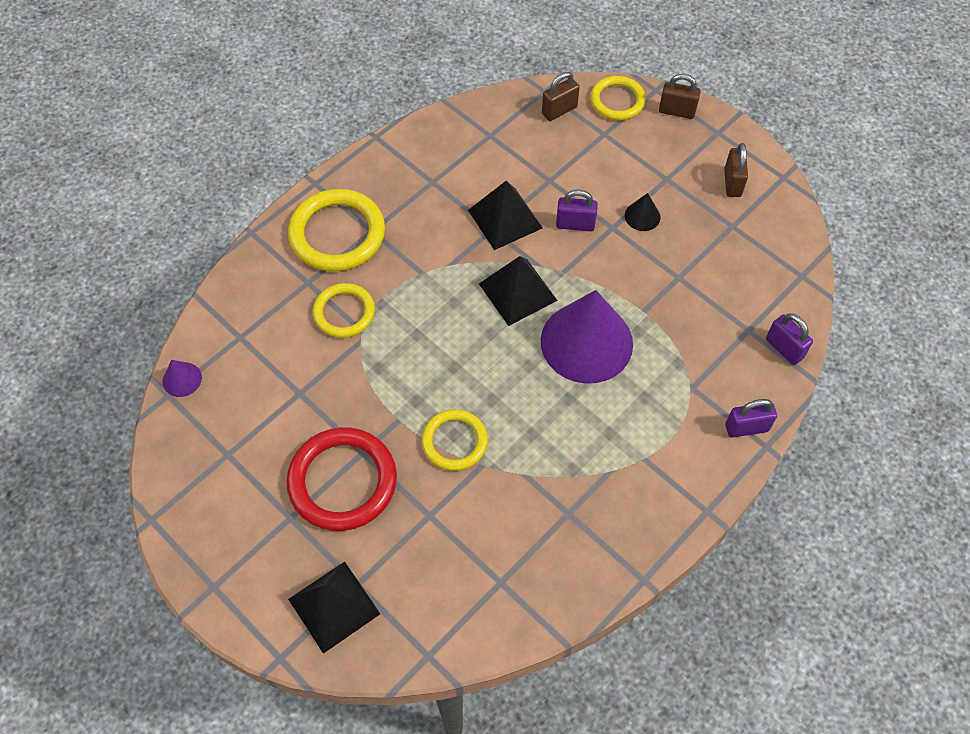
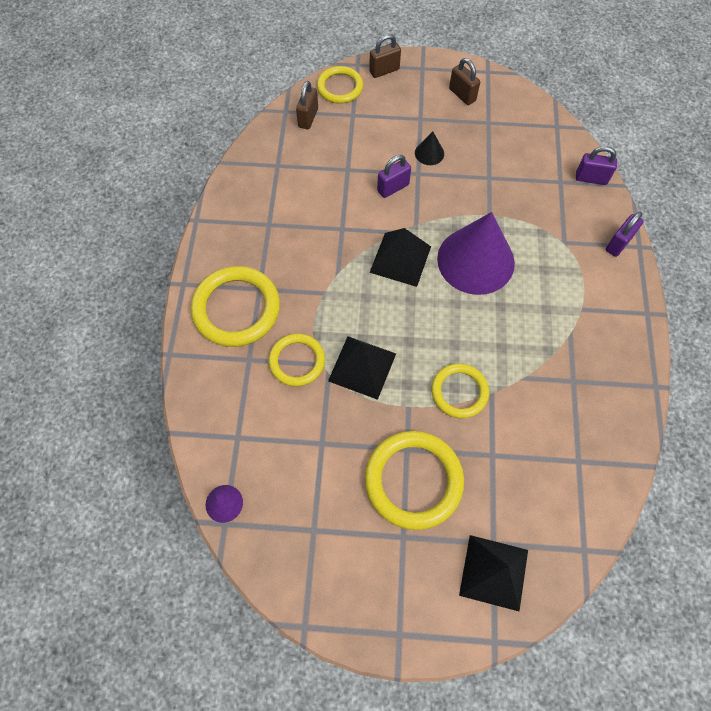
camera: 40 degrees left, 5 degrees up
(342, 481) = (413, 480): red ring -> yellow ring
(505, 219) = (343, 216): black pyramid -> black pyramid (362, 367)

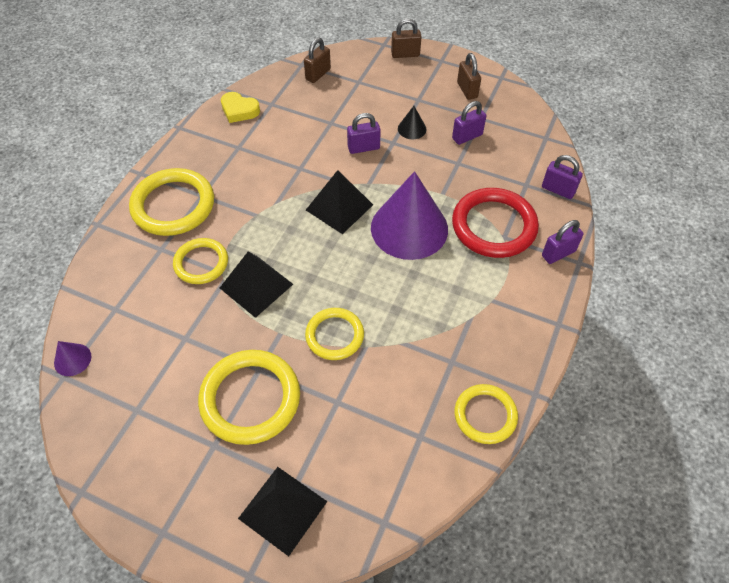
camera: 20 degrees right, 10 degrees down
(248, 182) = (239, 110): none -> yellow heart
(340, 87) = (358, 58): yellow ring -> yellow ring (485, 415)
(485, 146) = (467, 136): none -> purple padlock
(550, 234) = (494, 226): none -> red ring

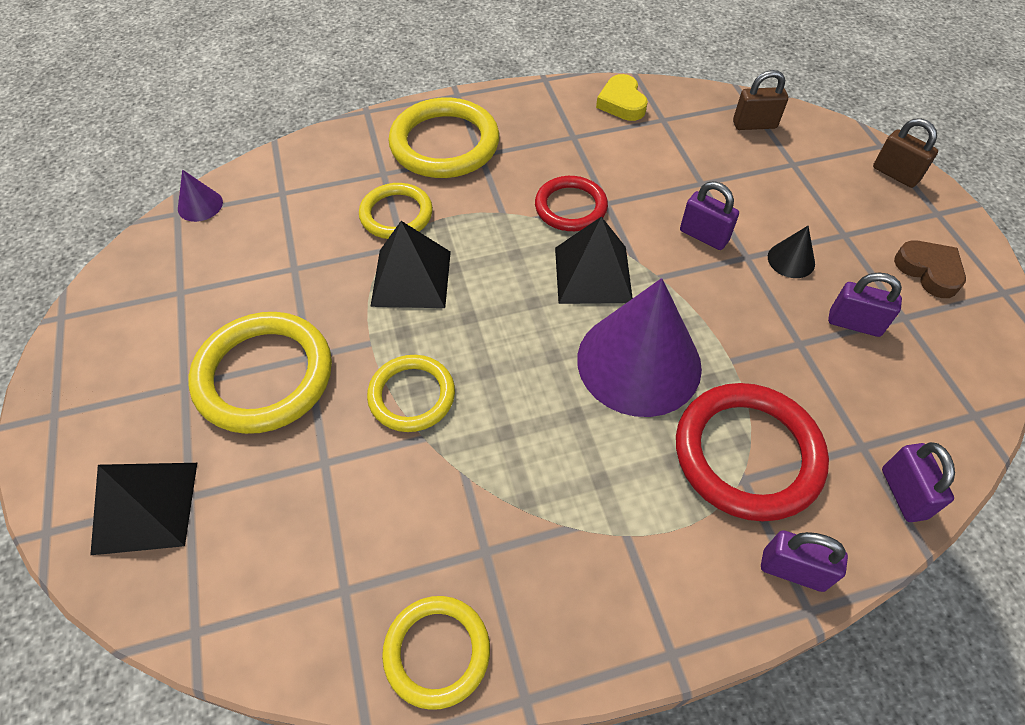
camera: 50 degrees right, 0 degrees up
(286, 184) = (570, 207): none -> red ring
(467, 90) = (929, 271): brown padlock -> brown heart

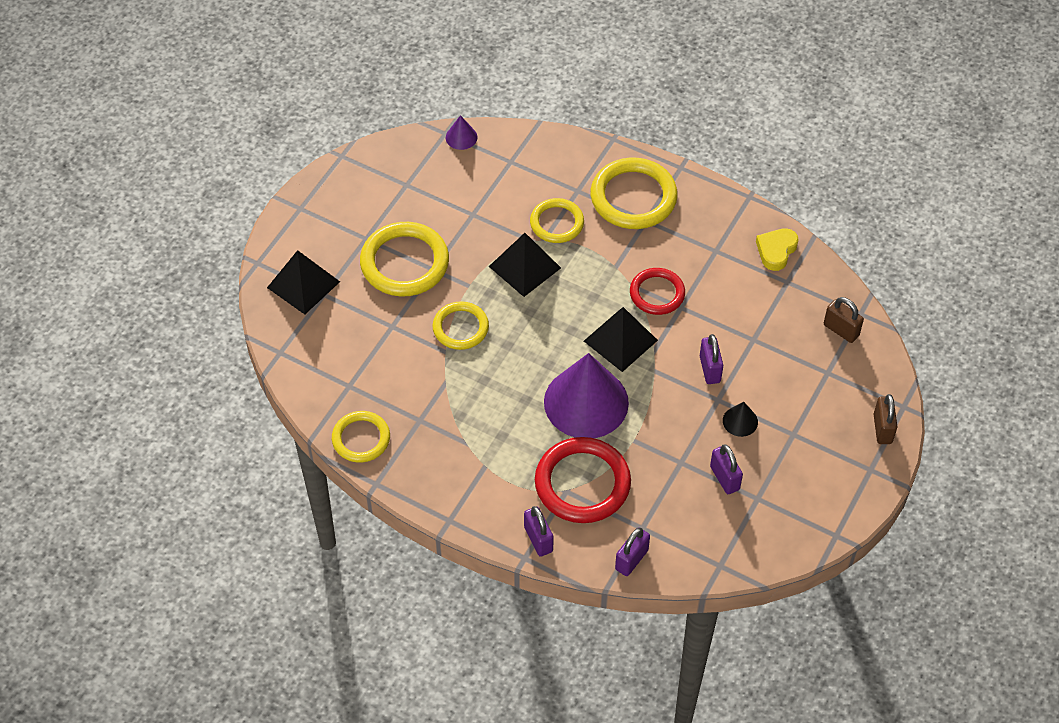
camera: 45 degrees right, 0 degrees up
(929, 271) = (810, 491): brown heart -> none

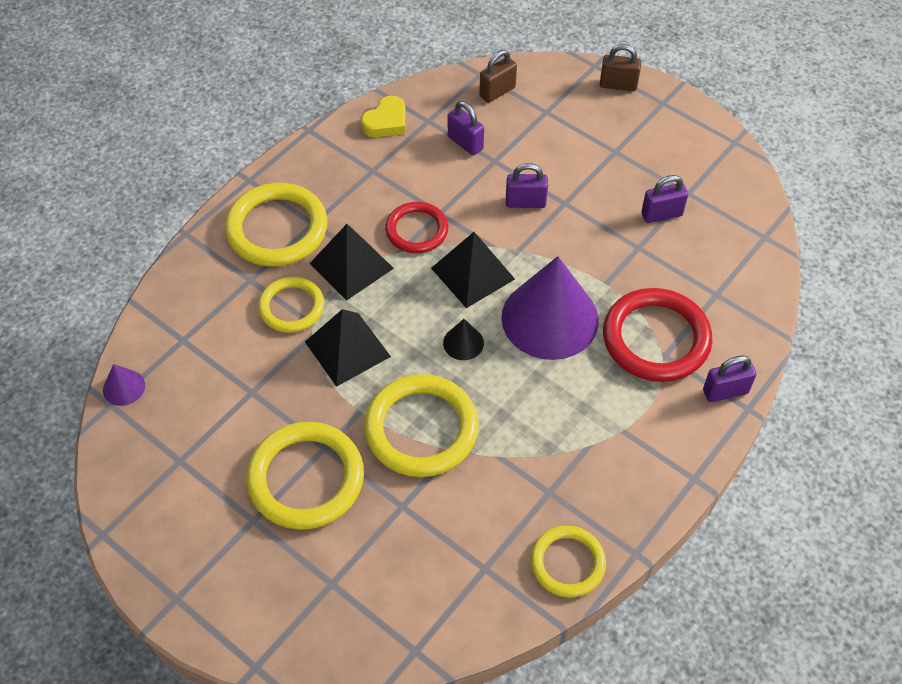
camera: 80 degrees left, 0 degrees up
(303, 284) = (308, 608): black pyramid -> black pyramid (351, 265)
(460, 328) = (421, 429): yellow ring -> yellow ring, size x1.62
(631, 560) = (755, 310): purple padlock -> purple padlock (465, 143)
(740, 421) = (594, 189): black cone -> black cone (463, 343)
(776, 251) = (386, 122): yellow heart -> yellow heart turned 90 degrees counterclockwise

